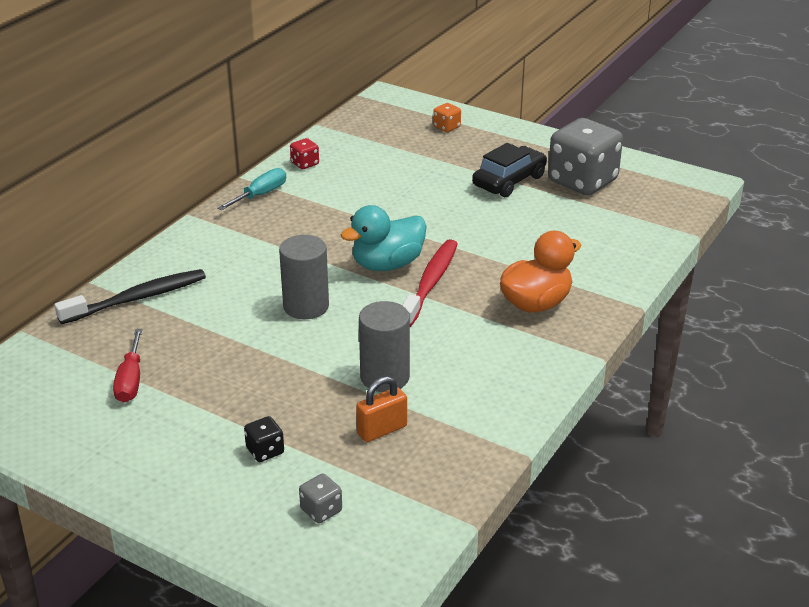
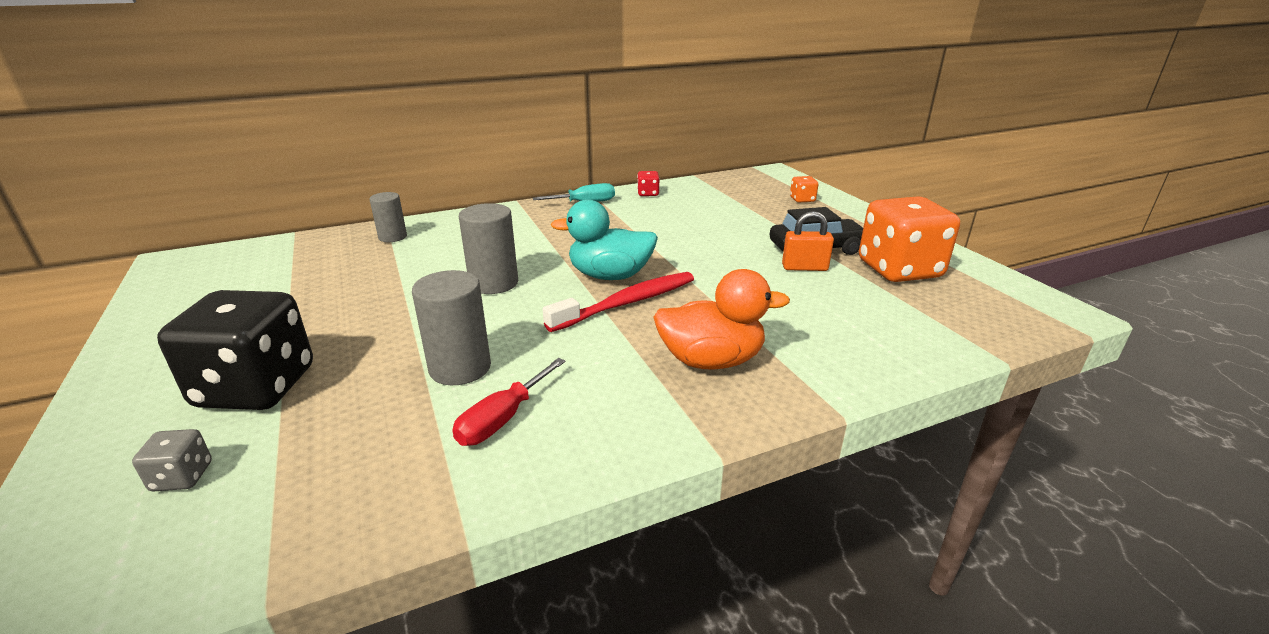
camera: 35 degrees right, 5 degrees down
(130, 380) = (285, 287): red screwdriver -> red screwdriver (502, 419)
(137, 298) = (392, 237): black toothbrush -> grey cylinder
(265, 451) = (256, 387): black dice -> black dice, size x2.40
(382, 430) = (374, 419): orange padlock -> orange padlock (804, 268)
(582, 181) = (899, 269): grey dice -> orange dice

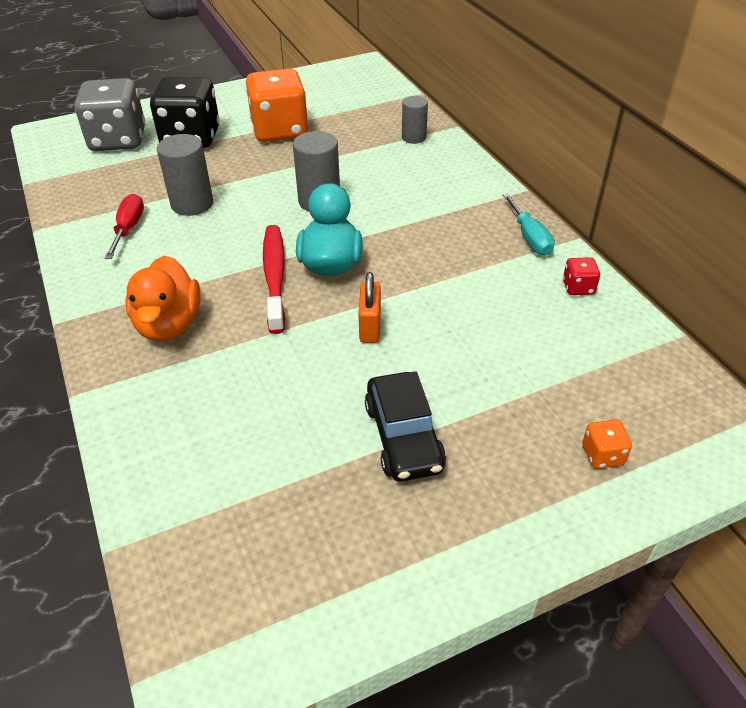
camera: 90 degrees right, 15 degrees up
(182, 477) = (118, 140): grey dice -> grey dice, size x2.40
(502, 419) = (129, 228): red screwdriver -> red screwdriver turned 60 degrees clockwise
(627, 303) = (275, 276): red toothbrush -> red toothbrush turned 150 degrees counterclockwise
(804, 268) = (346, 415): orange padlock -> orange padlock (370, 327)
(899, 269) = (338, 516): orange dice -> orange dice (279, 130)

